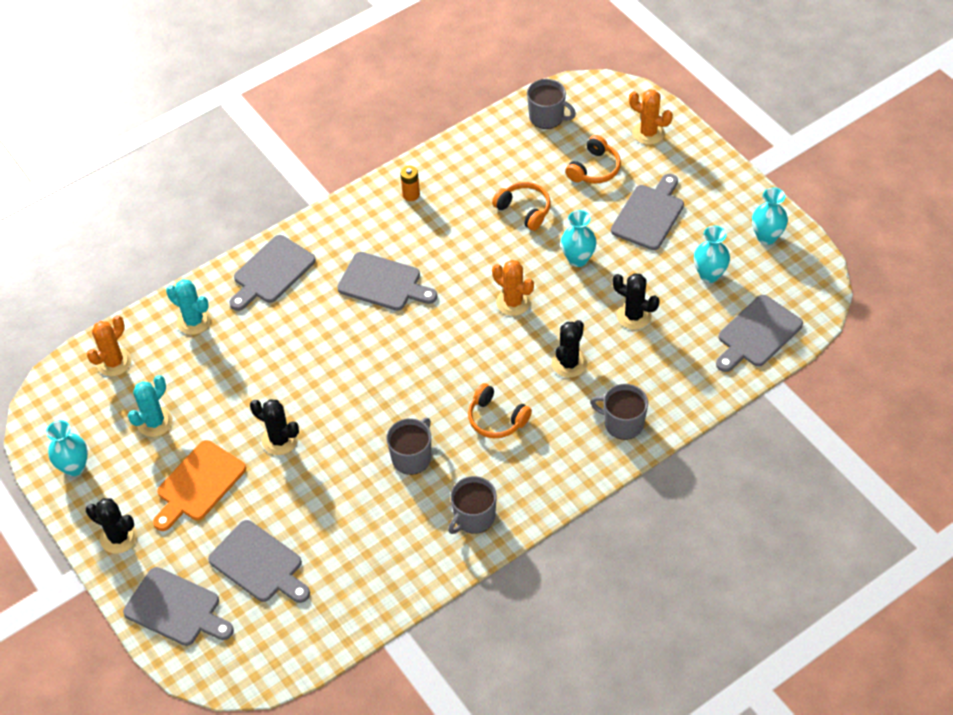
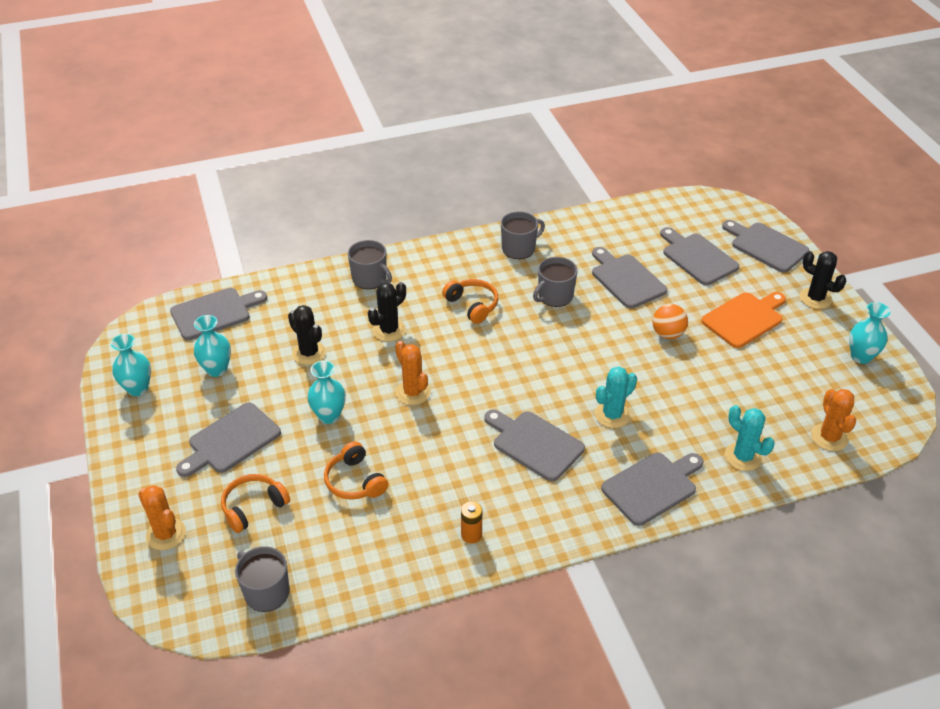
camera: 165 degrees left, 10 degrees down
(114, 362) = (829, 437): orange cactus -> orange cactus turned 60 degrees counterclockwise
(155, 422) = (785, 374): turquoise cactus -> turquoise cactus (612, 415)
(280, 440) = (667, 334): black cactus -> orange ball
(337, 504) = (626, 279): none -> grey cutting board

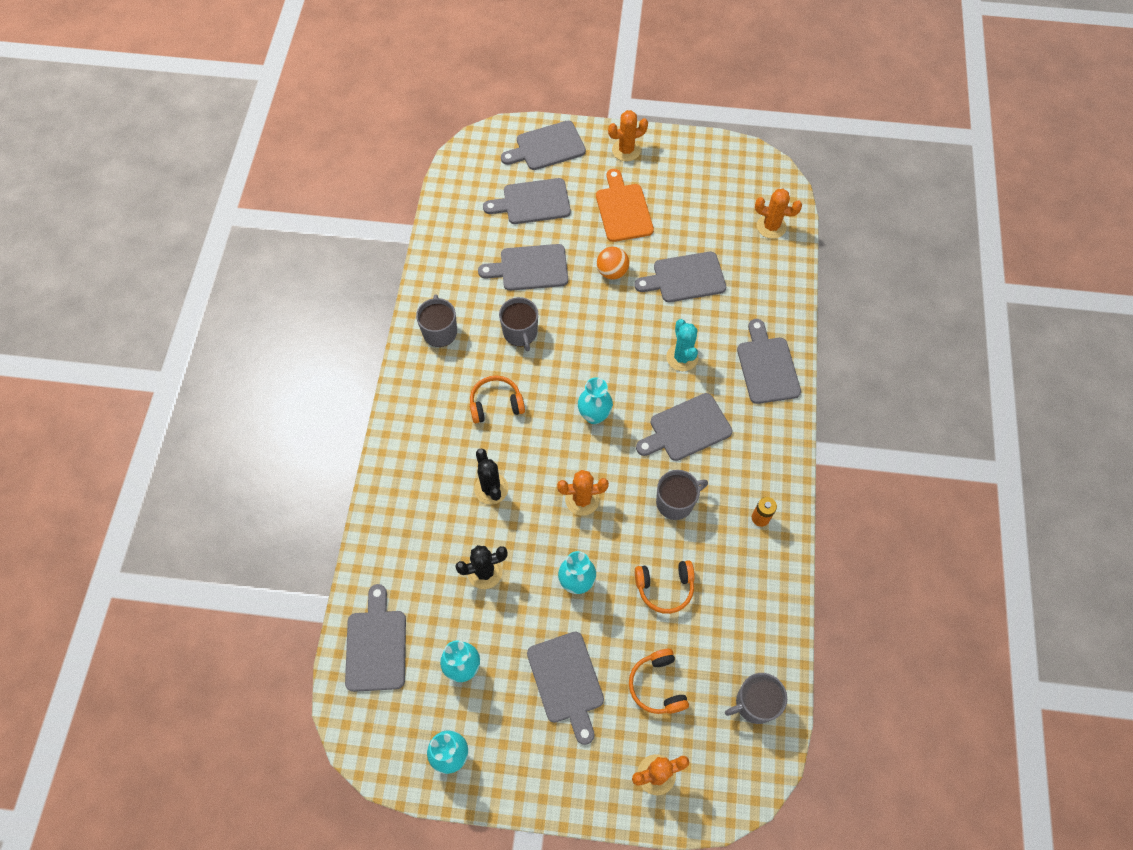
camera: 65 degrees left, 20 degrees up
(370, 279) = (408, 478): grey mug -> grey mug (675, 502)
(705, 388) = (685, 278): none -> grey cutting board
(743, 457) = (765, 291): turquoise cactus -> none
(815, 298) = (626, 150): black cactus -> orange cactus
(861, 357) = (702, 159): turquoise vase -> turquoise vase (594, 415)

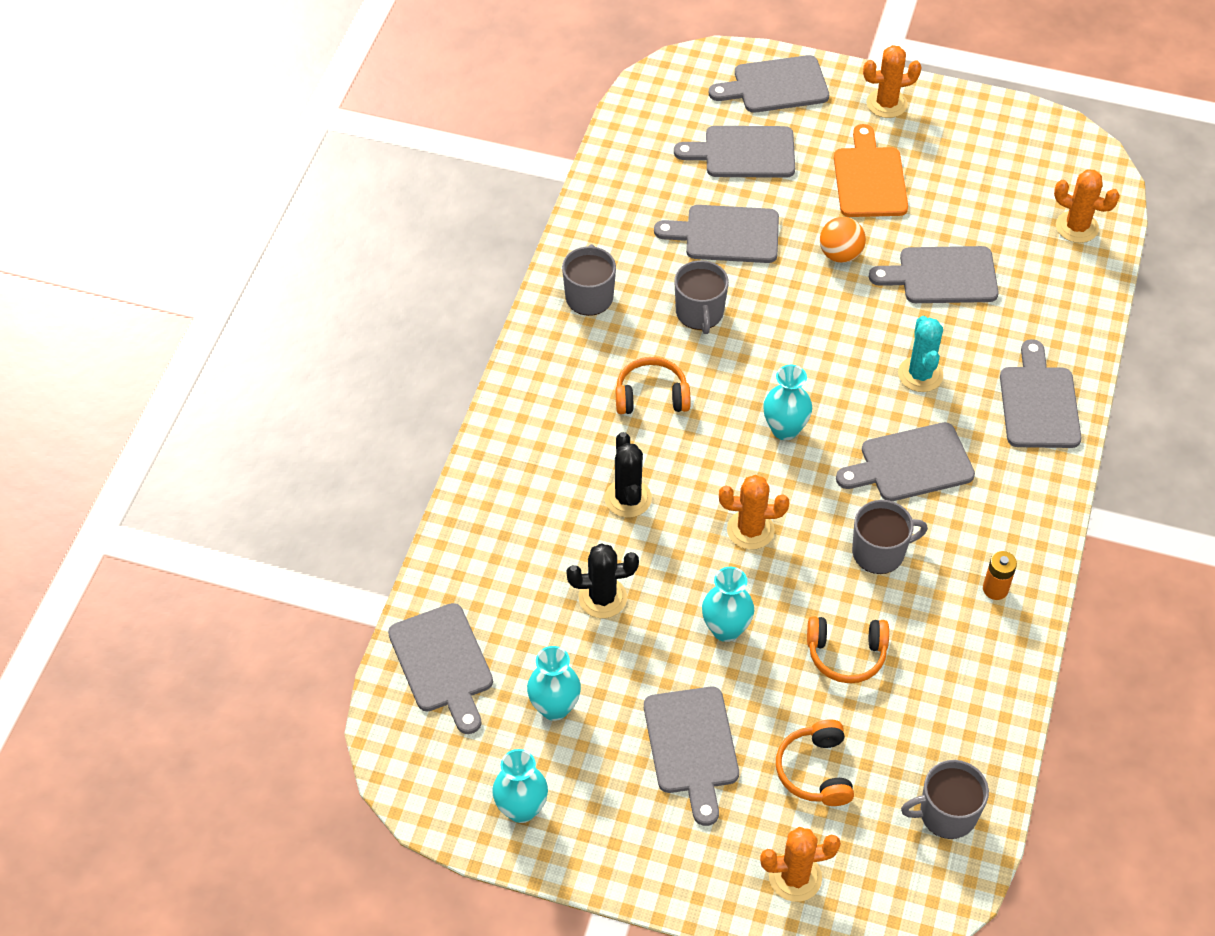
camera: 10 degrees right, 10 degrees down
(376, 645) = (443, 663): grey cutting board -> grey cutting board turned 150 degrees clockwise

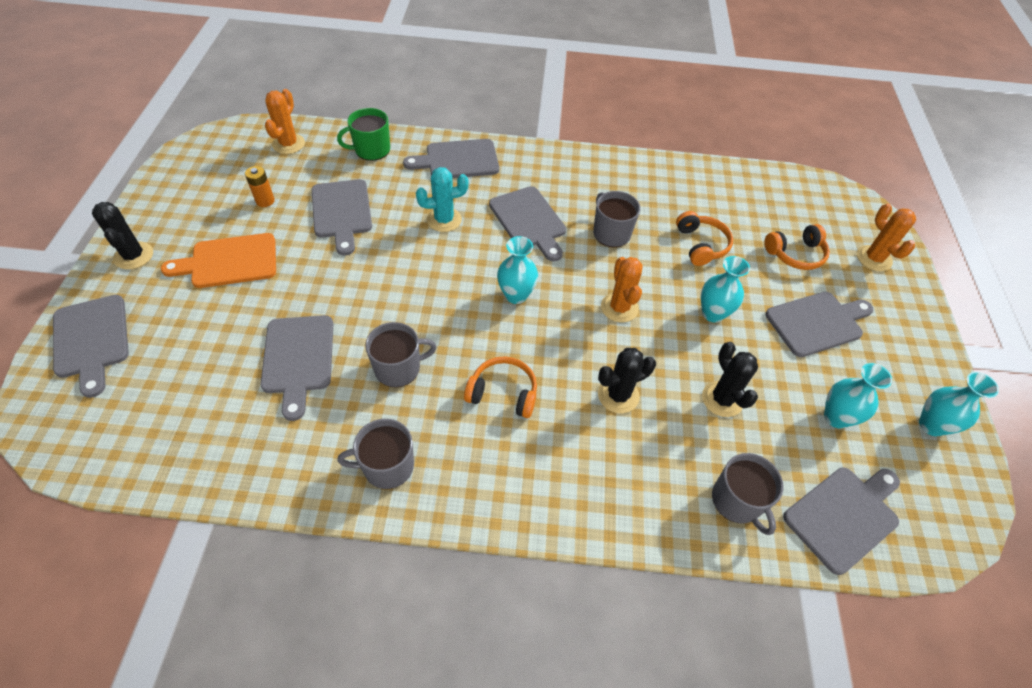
camera: 105 degrees left, 0 degrees up
(651, 396) = (503, 393): orange headphones -> orange headphones turned 120 degrees clockwise
(744, 152) = (186, 356): grey cutting board -> none
(840, 254) = (321, 274): orange ball -> none
(886, 104) = (133, 256): orange cactus -> black cactus
(946, 814) = (787, 193): grey mug -> grey mug (737, 501)
(995, 589) = (618, 176): orange battery -> orange battery (265, 201)
(1063, 310) = (371, 150): none -> green mug

